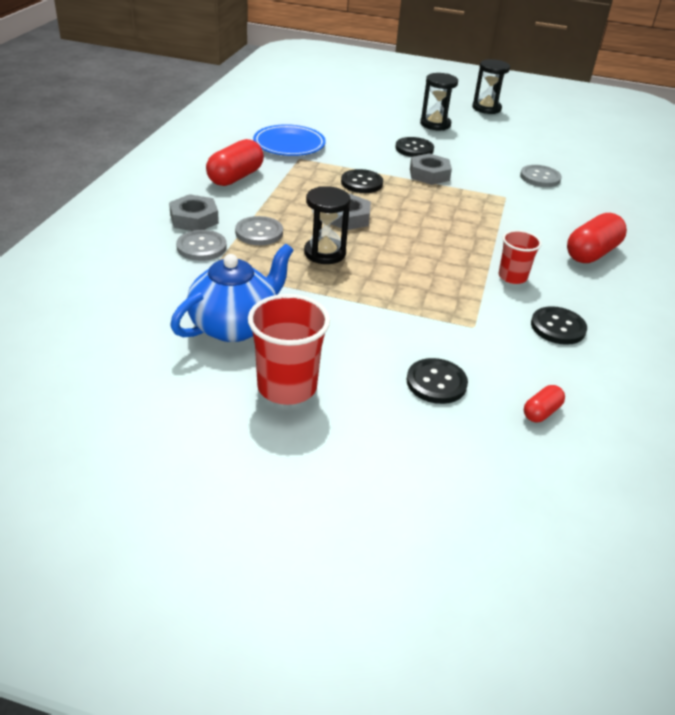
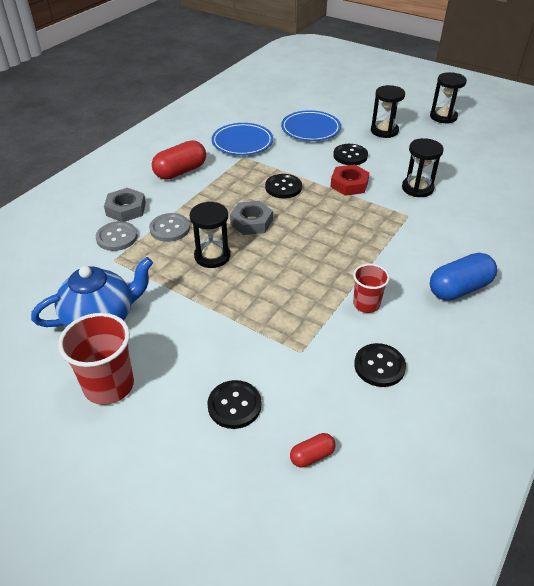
camera: 20 degrees right, 5 degrees up
(357, 128) = (310, 129): none -> blue plate
(429, 174) = (349, 184): grey nut -> red nut
(499, 172) = (417, 188): none -> black hourglass
(540, 178) = (454, 198): grey button -> none
(591, 253) = (459, 289): red capsule -> blue capsule

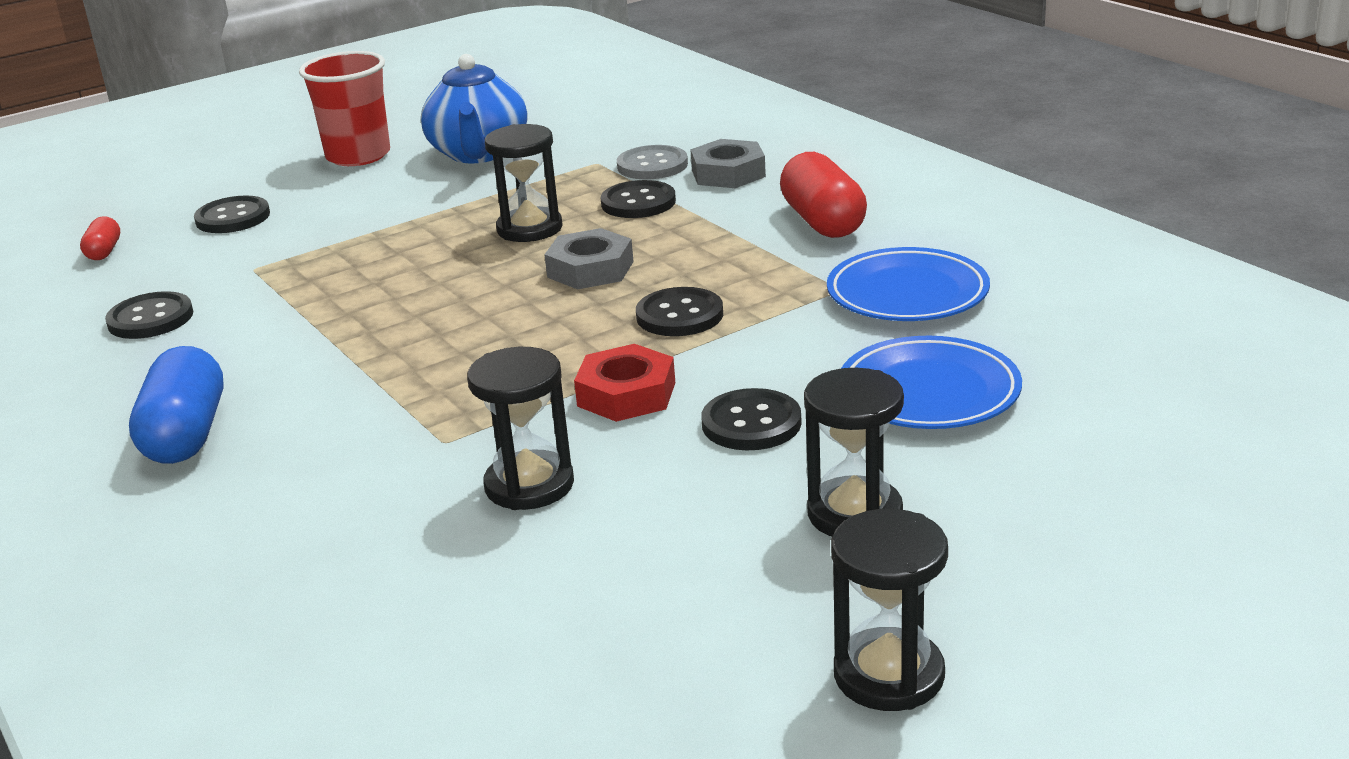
camera: 115 degrees right, 15 degrees down
(170, 229) = (638, 202): grey button -> black button
(366, 304) = (270, 335): red cup -> none

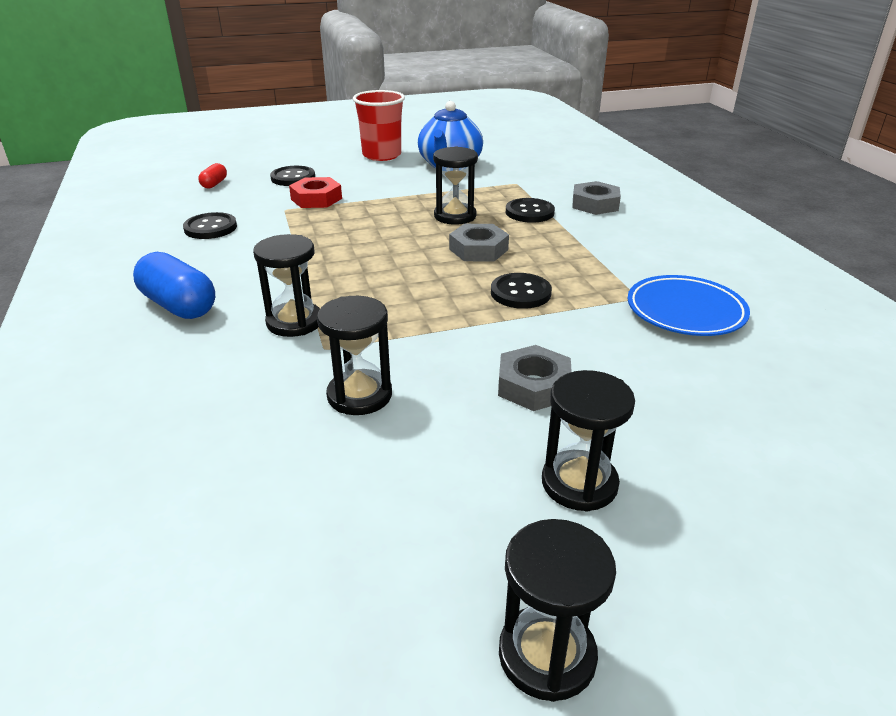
camera: 15 degrees right, 5 degrees up
(186, 435) = (179, 306): blue capsule -> blue capsule turned 60 degrees counterclockwise
(379, 419) = (294, 322): none -> black hourglass
(626, 394) = (458, 342): red nut -> red nut (316, 199)
(652, 165) = (549, 191): grey button -> none
(751, 423) = (533, 386): black button -> grey nut
(823, 222) = (644, 248): red capsule -> none
(929, 392) = (674, 393): blue plate -> none

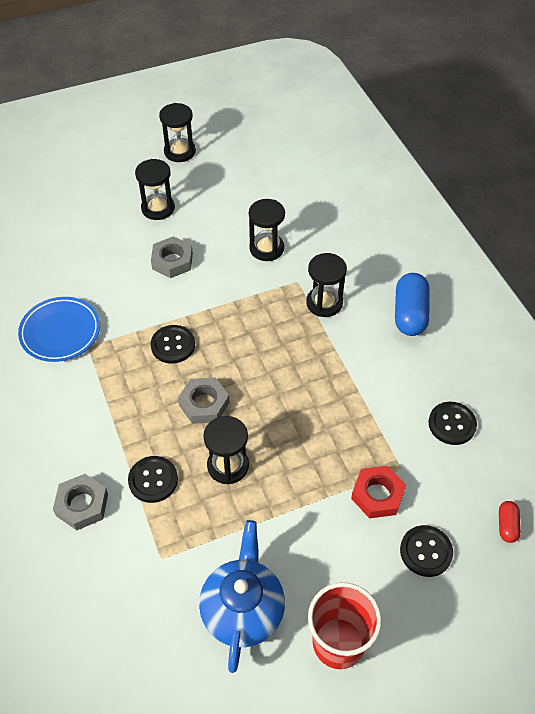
camera: 175 degrees right, 20 degrees up
(179, 306) = (410, 314): blue capsule -> blue capsule turned 60 degrees clockwise

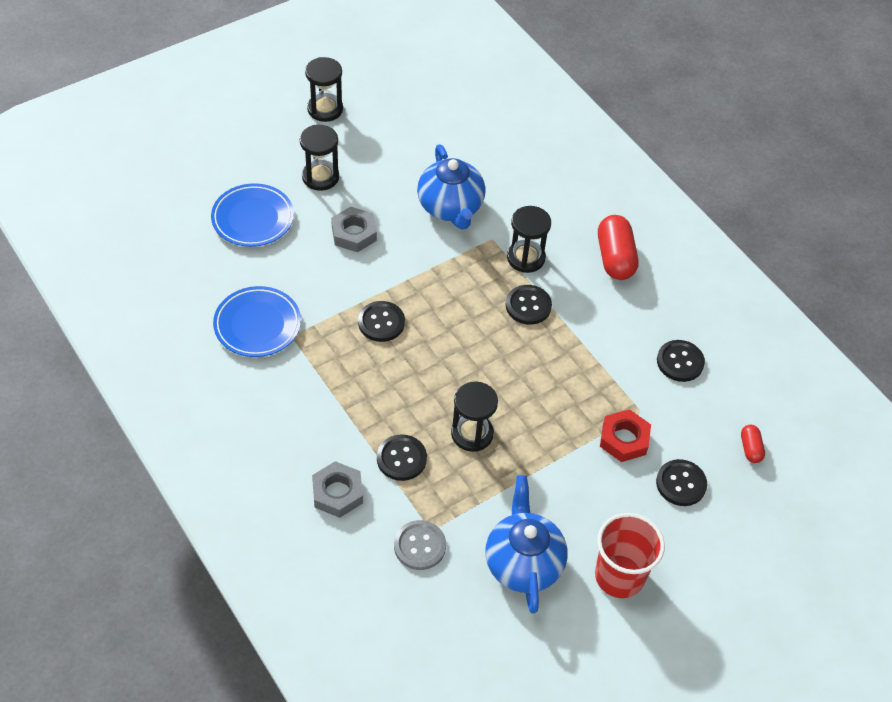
camera: 15 degrees left, 0 degrees up
(87, 237) = (253, 219): none -> blue plate
(144, 573) = (419, 546): none -> grey button
(204, 404) = (431, 377): grey nut -> none
(266, 248) = (450, 207): black hourglass -> blue teapot
(315, 348) = (528, 306): none -> black button
(410, 314) = (615, 258): blue capsule -> red capsule

